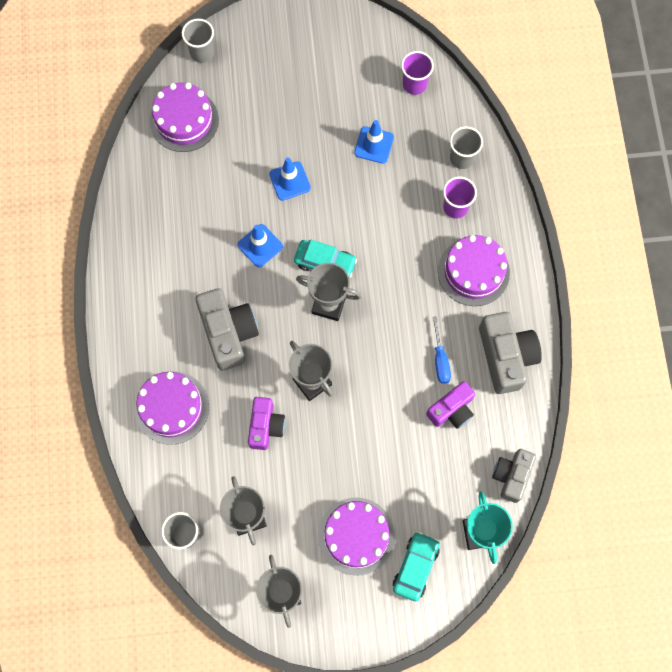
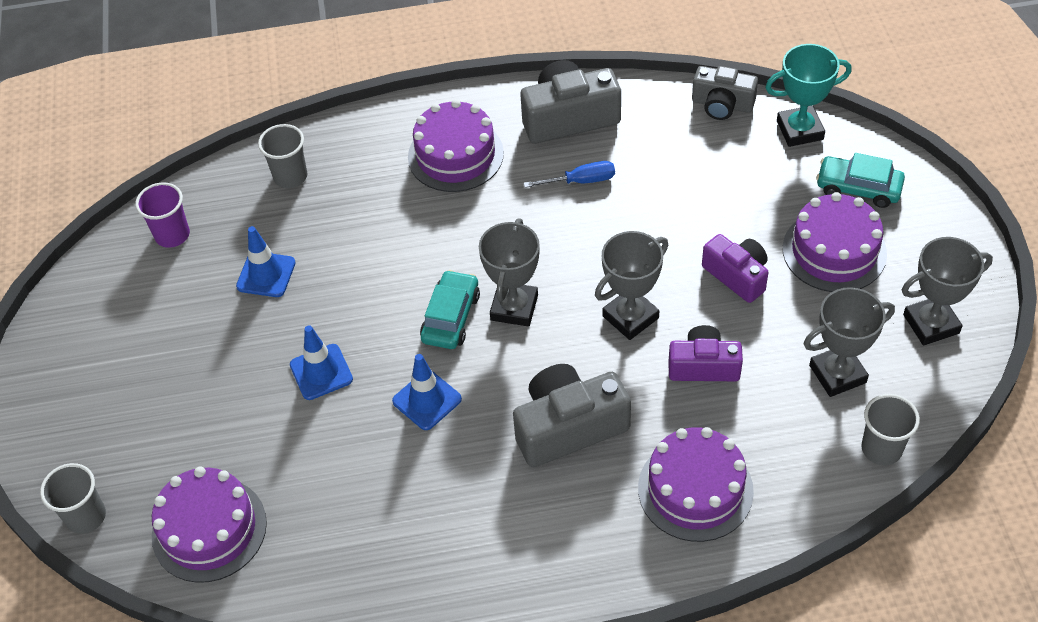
camera: 90 degrees left, 20 degrees down
(452, 410) = (647, 165): purple camera -> purple camera (737, 275)
(455, 207) = (363, 179): purple cup -> none

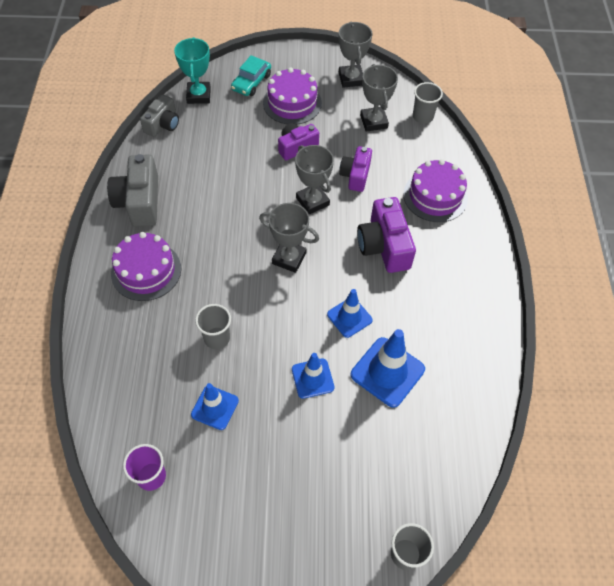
camera: 85 degrees left, 5 degrees up
(209, 529) = (427, 463): purple cake -> none
(290, 176) = (123, 381): grey cup -> grey cup (217, 338)
(344, 461) = (387, 372): none -> blue traffic cone
(451, 317) = (287, 294): turquoise car -> none
(568, 427) = (384, 246): grey camera -> purple camera
(581, 181) = (197, 205): blue screwdriver -> none

